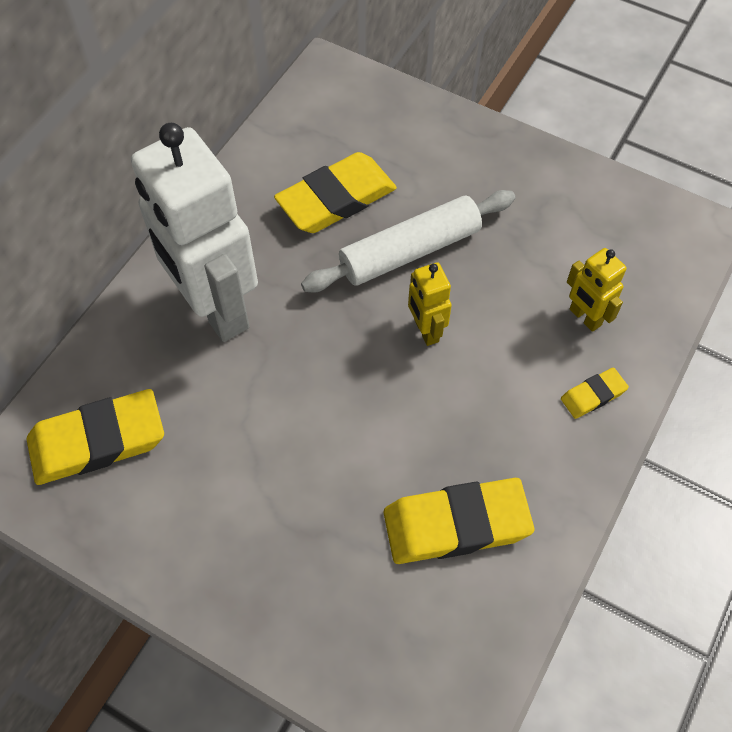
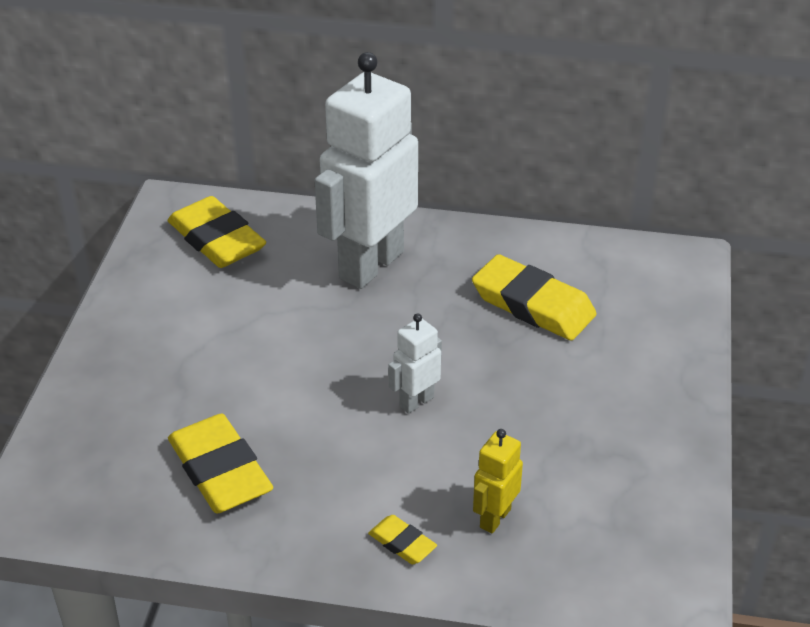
camera: 70 degrees right, 20 degrees down
(410, 251) = (501, 369): white rolling pin -> none
(425, 330) = (416, 402): yellow robot -> white robot

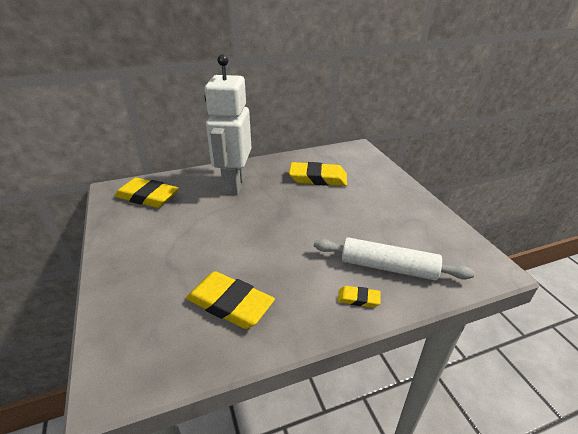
camera: 30 degrees left, 5 degrees down
(416, 402) = (304, 231): white robot -> none
(494, 518) = (388, 267): yellow robot -> white rolling pin

